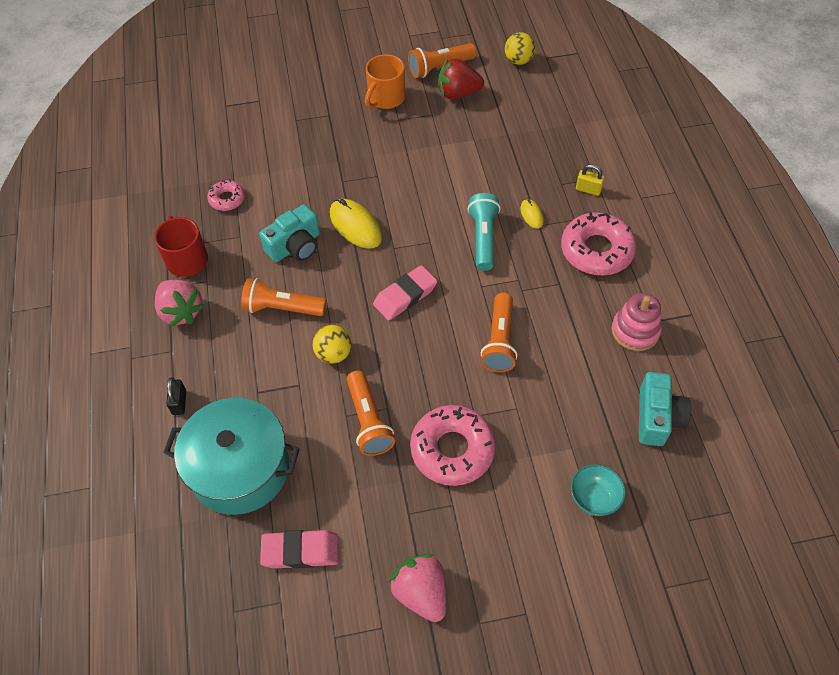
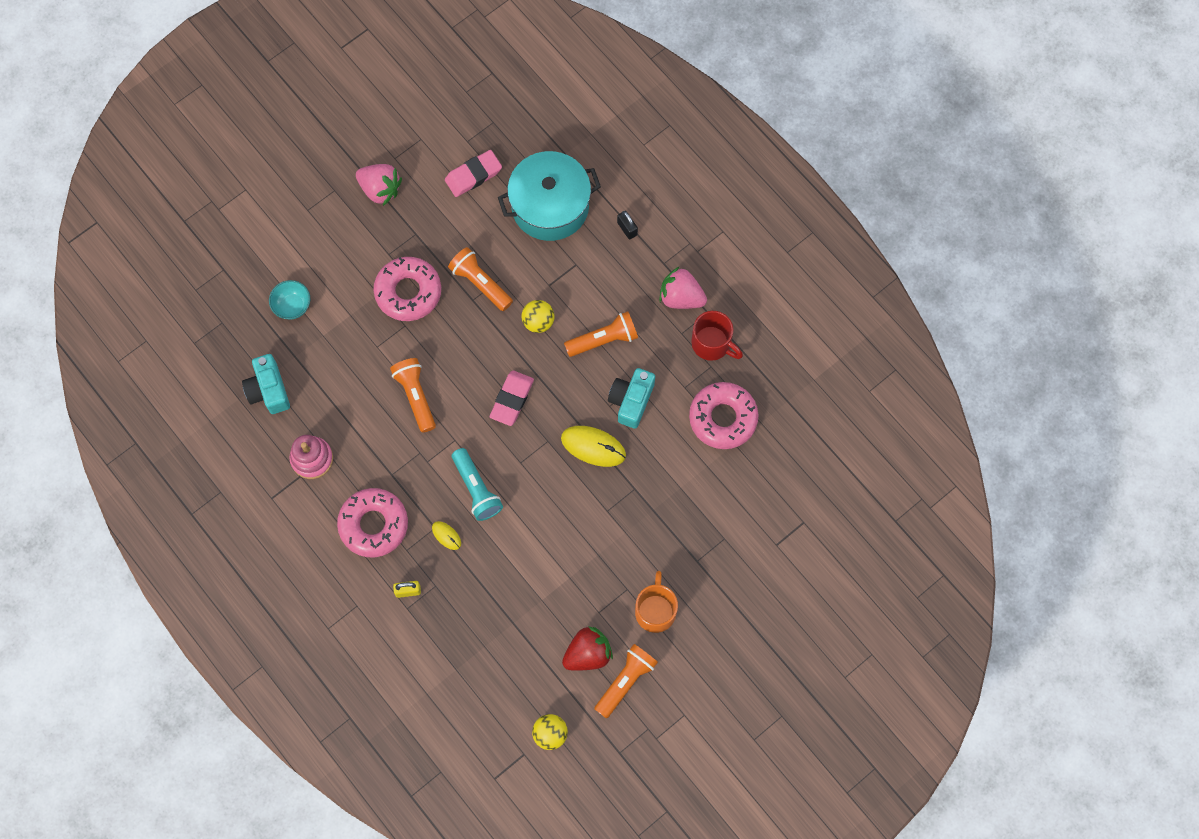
camera: 150 degrees right, 15 degrees up
(227, 199) = (723, 418): pink donut -> pink donut, size x1.90

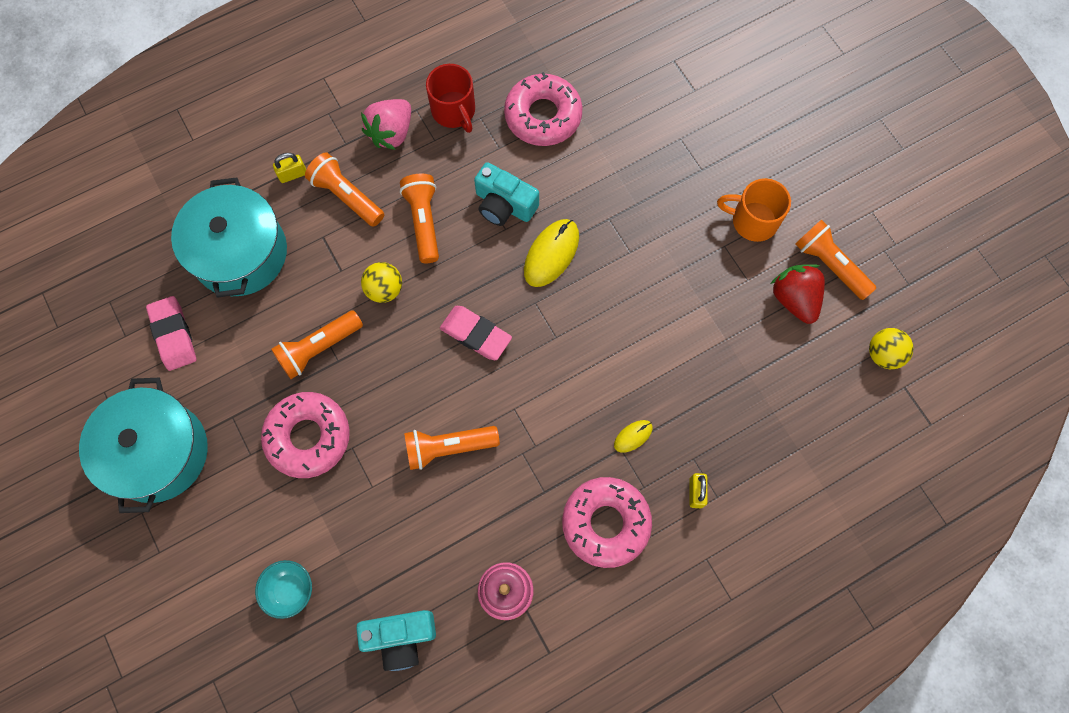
camera: 80 degrees left, 0 degrees up
(380, 189) = (158, 452): pink strawberry -> turquoise pot
(476, 489) = (580, 392): turquoise flashlight -> none
(615, 274) = (346, 196): none -> orange flashlight
(627, 229) = (293, 174): black padlock -> yellow padlock
(712, 344) = (454, 111): red mug -> red mug turned 105 degrees clockwise

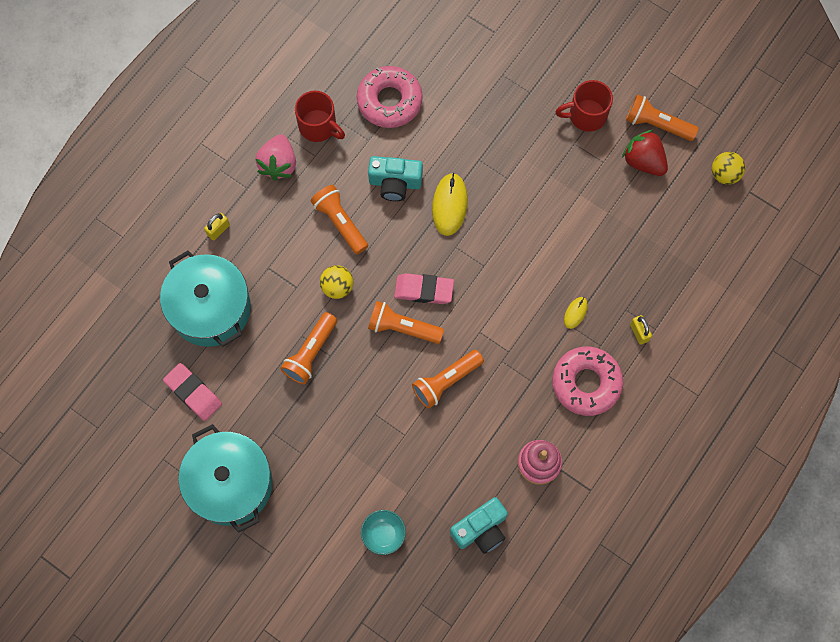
camera: 25 degrees left, 0 degrees up
(308, 437) = (338, 421): pink donut -> none
(346, 196) = (270, 229): orange flashlight -> orange flashlight (402, 328)
(752, 221) = (586, 115): orange mug -> red mug

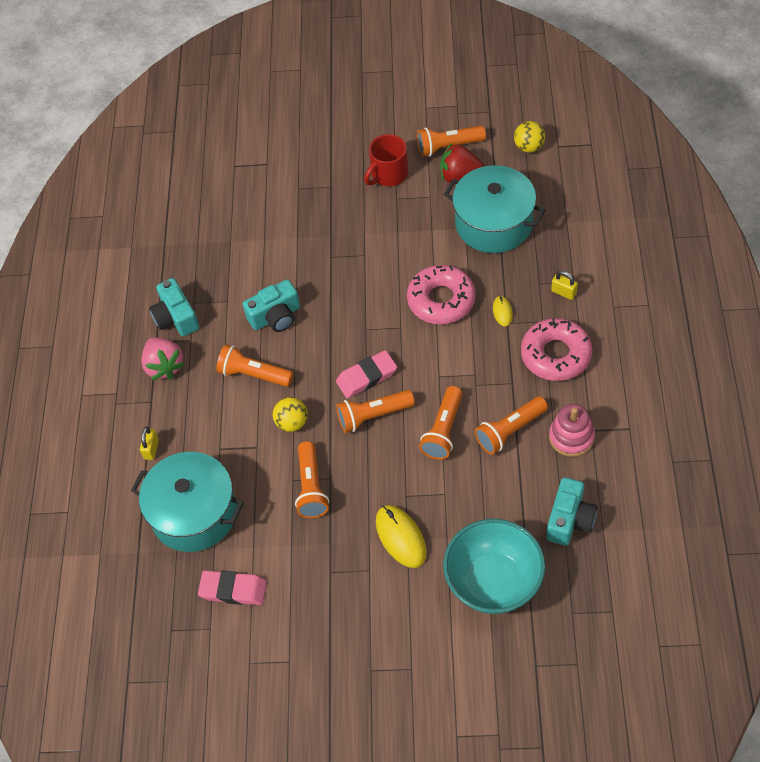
camera: 30 degrees left, 15 degrees down
(230, 484) = (327, 639): turquoise pot -> turquoise pot (494, 223)
(319, 126) = (176, 317): red mug -> turquoise camera
(383, 534) = (493, 582): turquoise bowl -> turquoise bowl, size x2.08
(389, 101) = (221, 262): pink donut -> pink donut (441, 300)
(449, 205) = (334, 303): yellow mouse -> yellow mouse (401, 537)
(496, 421) = (510, 431): none -> orange flashlight

